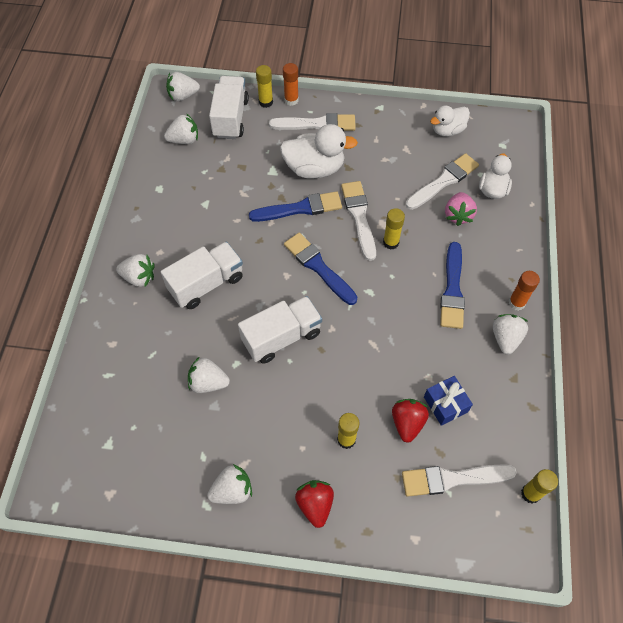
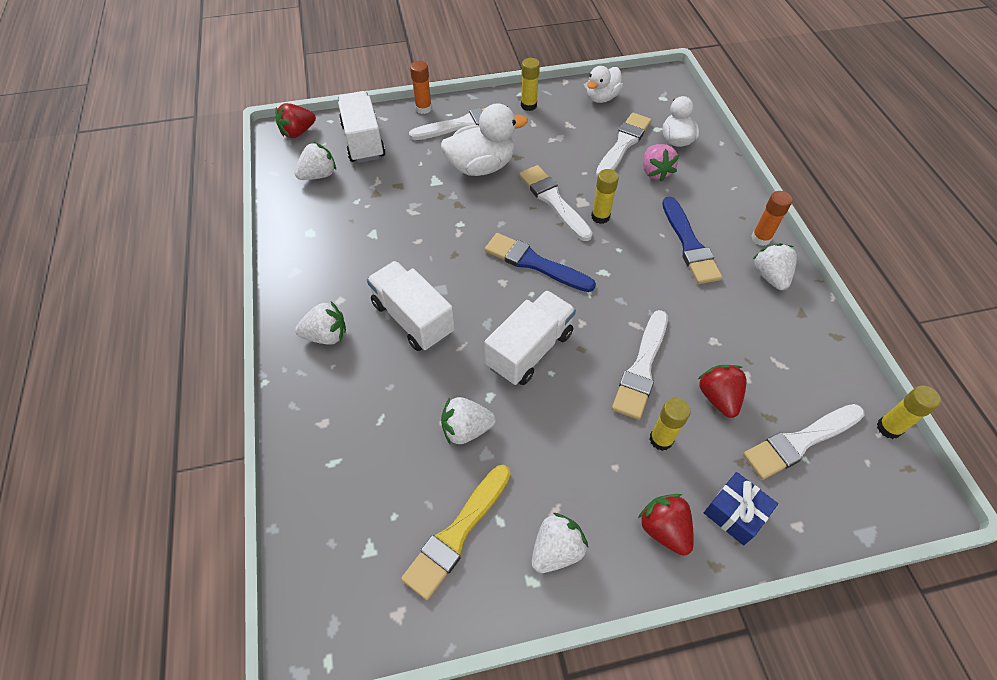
camera: 20 degrees left, 5 degrees down
(170, 455) = (457, 534): none -> yellow brush
(183, 96) = (298, 132): white strawberry -> red strawberry
(206, 284) = (413, 318): white truck -> white truck turned 75 degrees counterclockwise
(266, 102) = (396, 117): yellow glue stick -> yellow glue stick (528, 105)
(300, 208) = (484, 210): blue brush -> none
(360, 380) = (641, 368): none -> white brush
(445, 404) = (747, 363): blue gift -> blue gift (735, 513)

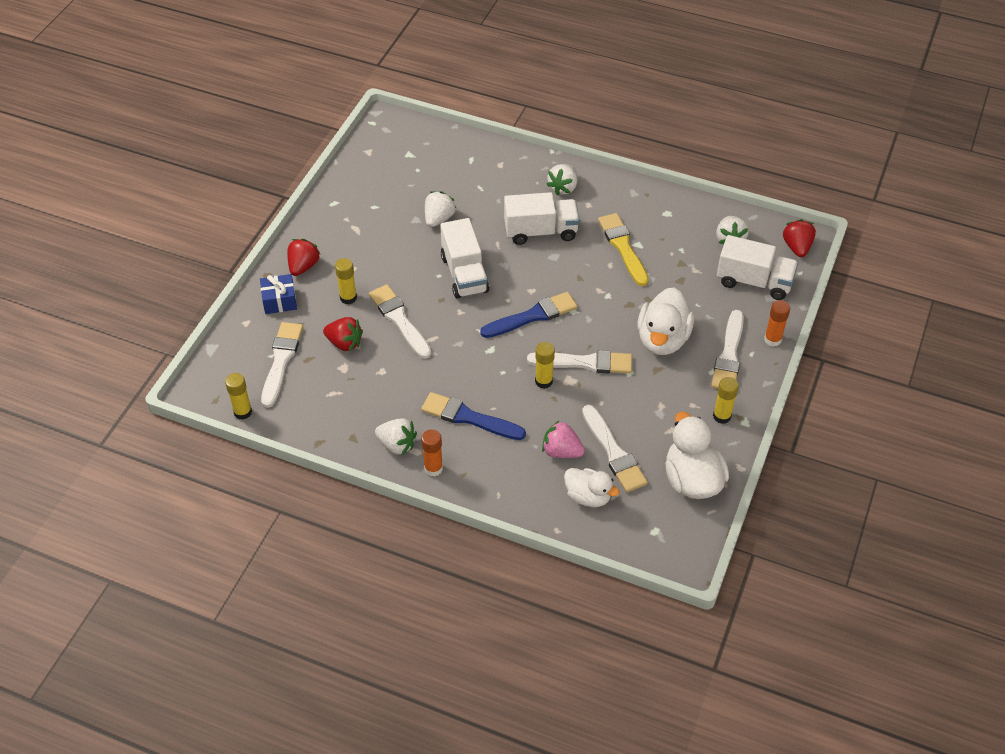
camera: 125 degrees right, 5 degrees down
(457, 534) = (384, 188): yellow brush -> yellow brush (623, 247)
(556, 550) = (338, 219): white strawberry -> none
(601, 98) = (692, 480): white duck -> white duck, size x1.56
(664, 529) = (303, 266): red strawberry -> red strawberry turned 75 degrees counterclockwise

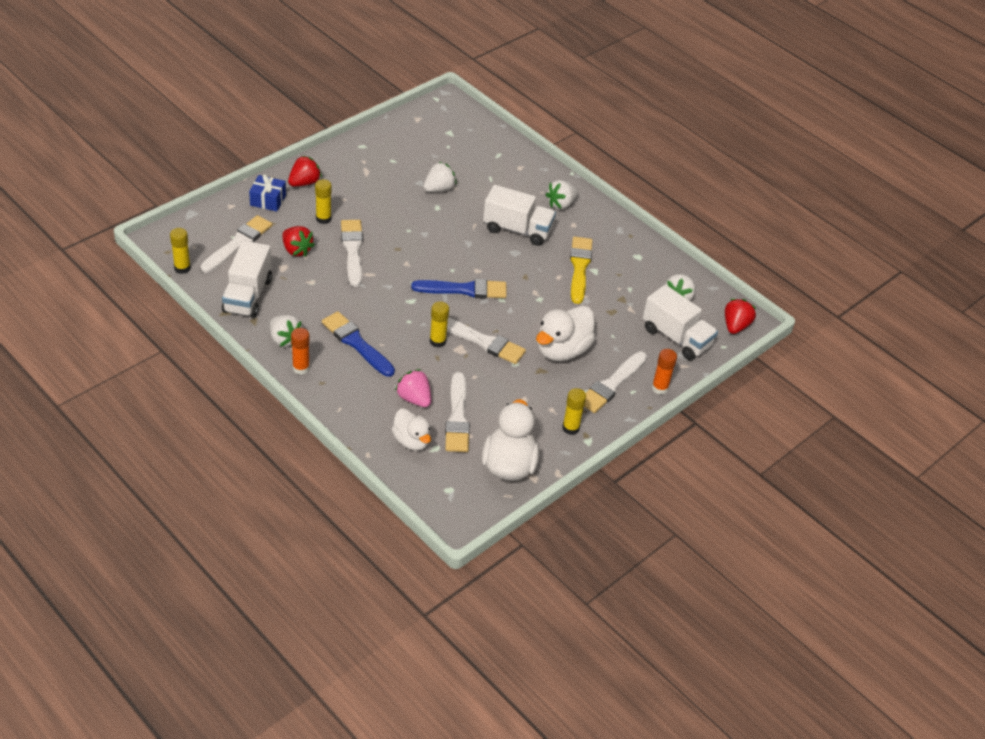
camera: 20 degrees right, 5 degrees down
(464, 274) = (430, 237): white truck -> white truck (247, 295)

